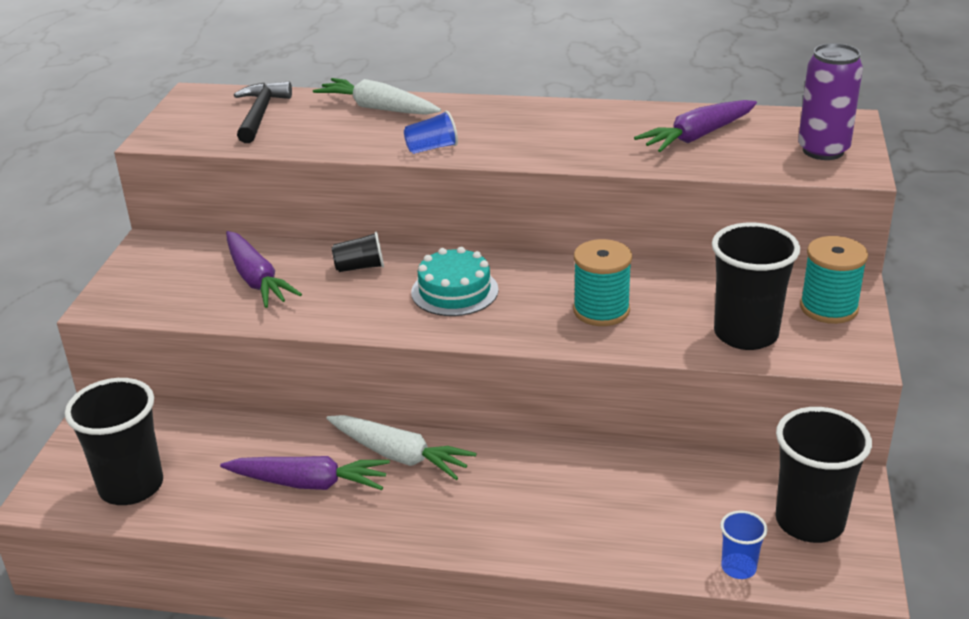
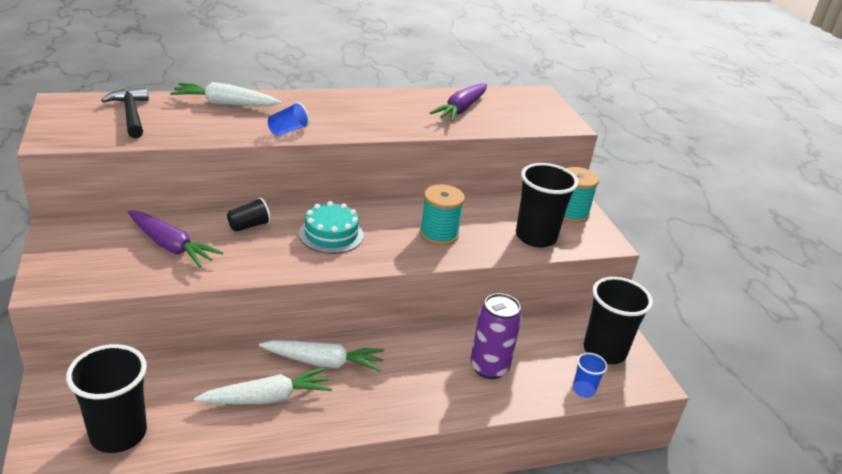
camera: 30 degrees left, 0 degrees up
(309, 483) = (267, 398): purple carrot -> white carrot
(823, 151) = (541, 113): purple can -> purple can (489, 367)

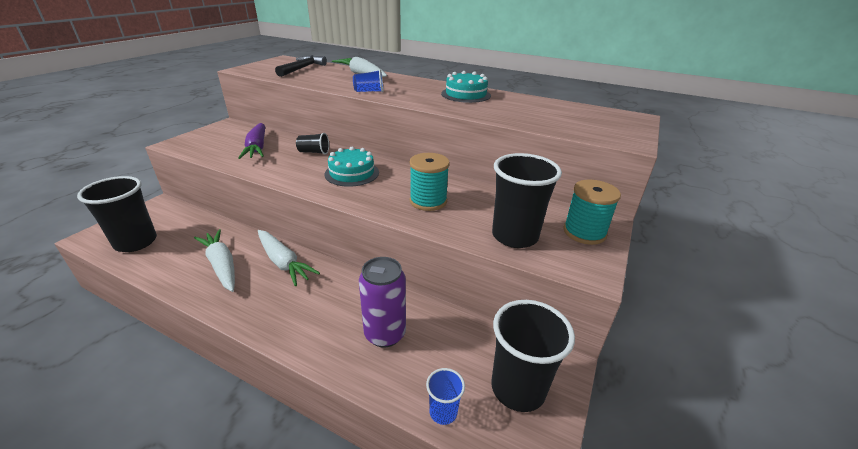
camera: 45 degrees right, 0 degrees up
(267, 398) = (222, 265): white carrot -> white carrot turned 150 degrees counterclockwise
(383, 105) = (466, 94): none -> turquoise cake
(461, 109) = (529, 109): purple carrot -> none

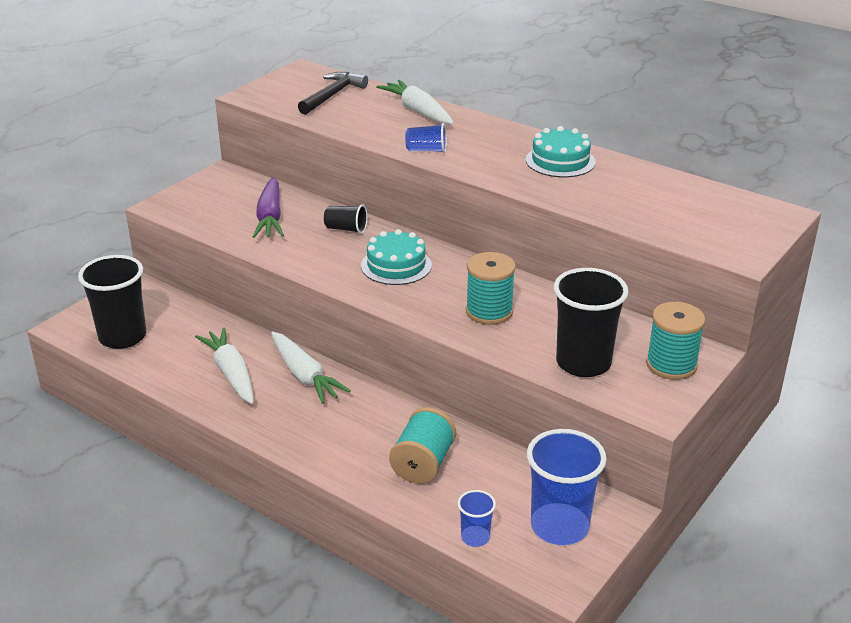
camera: 10 degrees right, 0 degrees up
(385, 334) = (423, 464): purple can -> turquoise spool
(518, 388) = (559, 527): black cup -> blue cup

